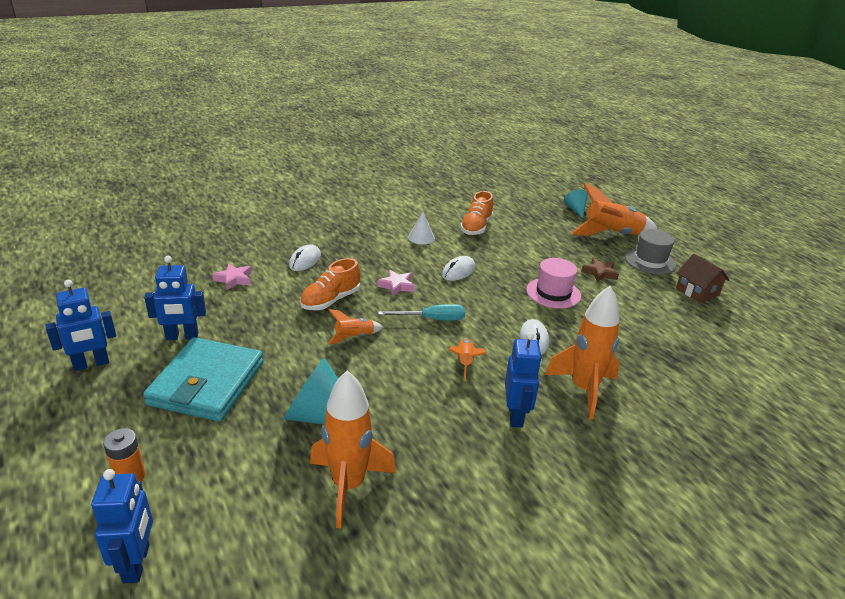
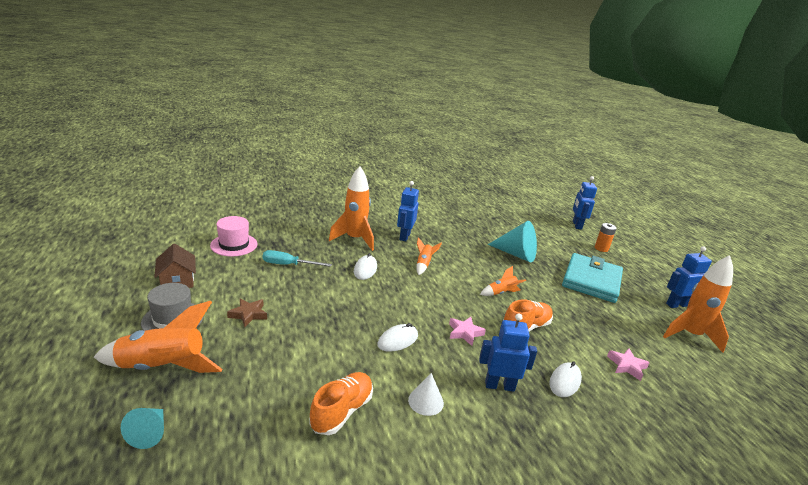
camera: 170 degrees left, 5 degrees down
(182, 337) = (631, 314): blue robot -> blue robot (499, 385)
(348, 486) = (497, 229): orange rocket -> orange rocket (690, 335)
(432, 319) = (438, 296): turquoise screwdriver -> turquoise screwdriver (288, 265)
(553, 293) = (317, 302): pink hat -> pink hat (234, 245)

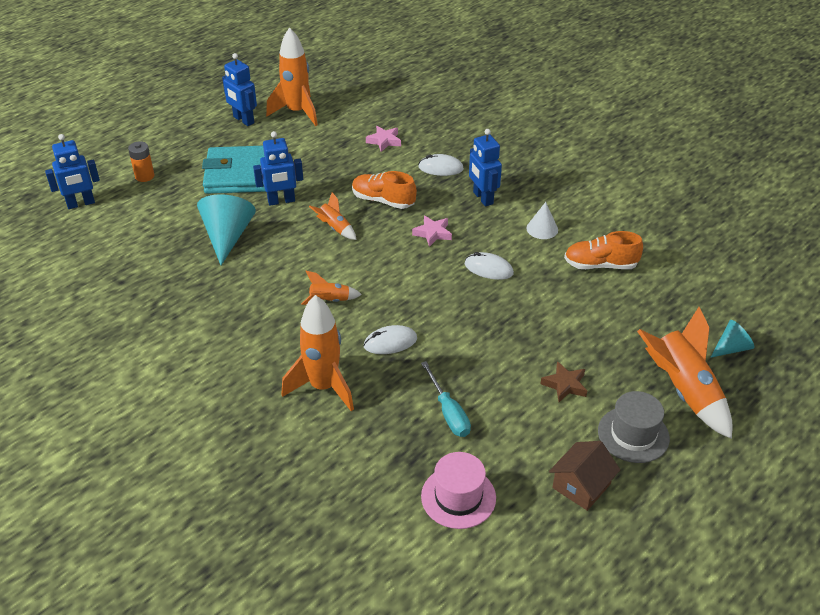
camera: 115 degrees left, 15 degrees up
(404, 236) = (268, 344): blue robot -> blue robot (281, 201)

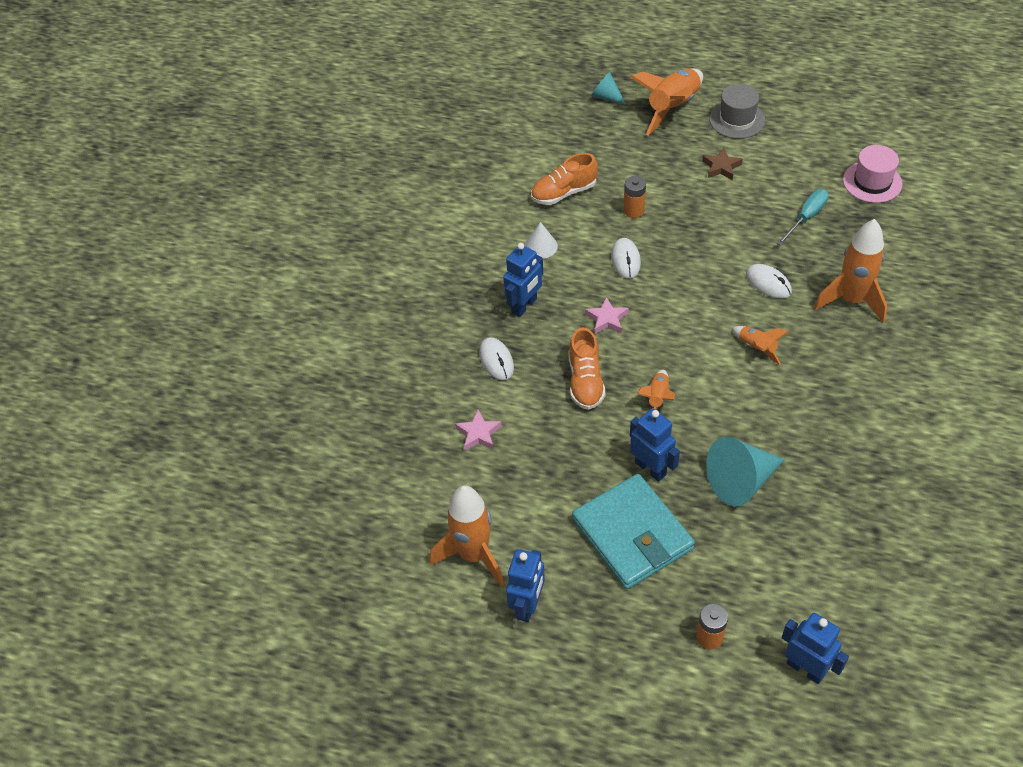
camera: 115 degrees left, 10 degrees up
(546, 298) = (634, 210): none -> orange battery
(581, 486) = (805, 129): brown house -> none
(600, 265) = (564, 193): orange shoe -> orange shoe turned 90 degrees clockwise

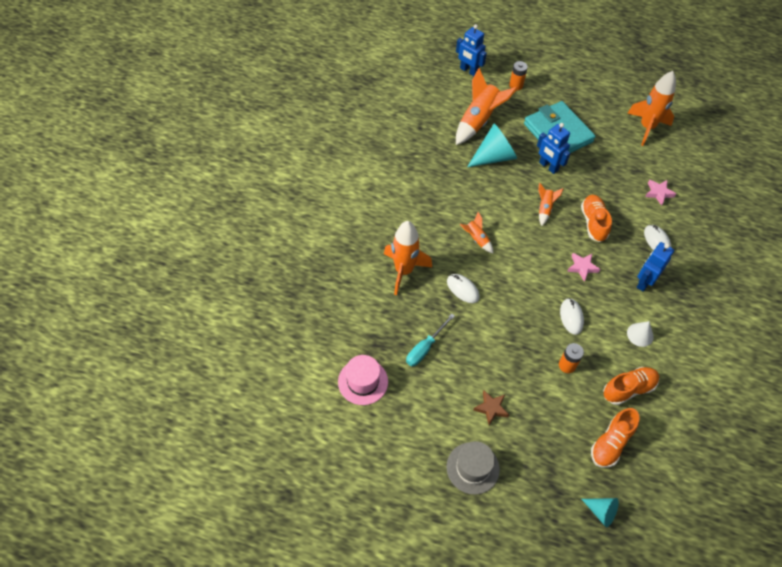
camera: 175 degrees right, 5 degrees up
(527, 605) = (612, 103): blue robot -> none
(590, 146) = (611, 443): none -> orange shoe
(672, 108) = (534, 489): orange rocket -> orange rocket (478, 121)

